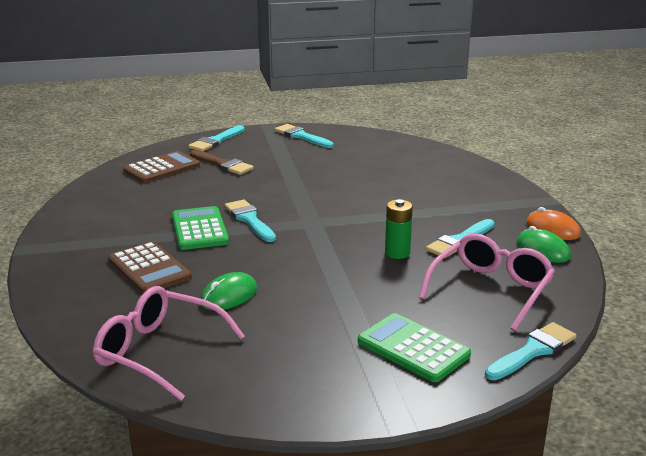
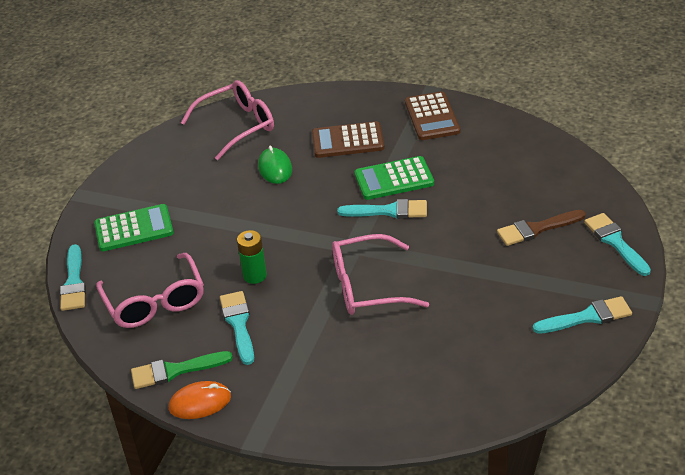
camera: 125 degrees right, 15 degrees up
(162, 168) = (554, 186): brown calculator -> brown calculator (432, 117)
(199, 229) = (394, 179): green calculator -> green calculator turned 150 degrees clockwise
(353, 204) = (367, 286): none -> pink glasses
(543, 250) = (175, 370): green mouse -> green brush

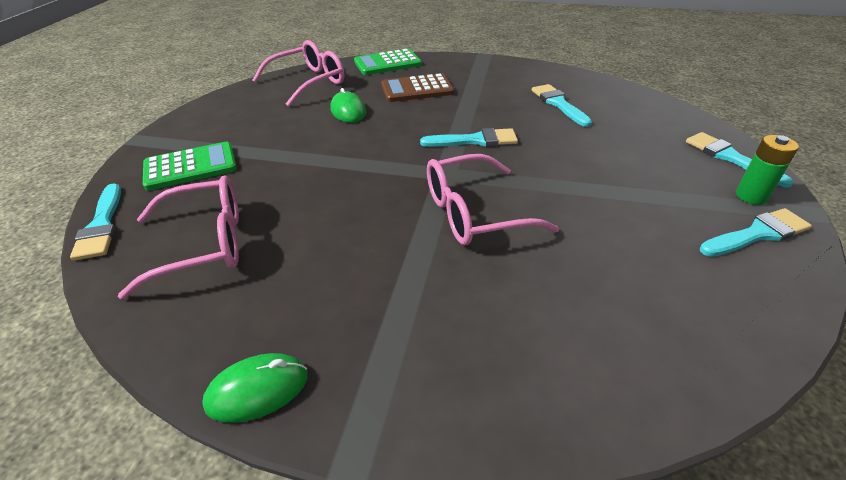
camera: 10 degrees left, 0 degrees up
(155, 302) = (204, 244): pink glasses -> pink glasses turned 75 degrees counterclockwise
(175, 370) = (222, 337): green brush -> none
(200, 403) = (257, 390): orange mouse -> green mouse
(238, 324) = (316, 265): turquoise brush -> turquoise brush (558, 104)
(255, 275) = (334, 207): green battery -> green battery (751, 196)
(394, 179) = (471, 115): green calculator -> green calculator (387, 63)
(432, 117) = (491, 71): brown calculator -> none
(536, 229) = (639, 149): brown brush -> none

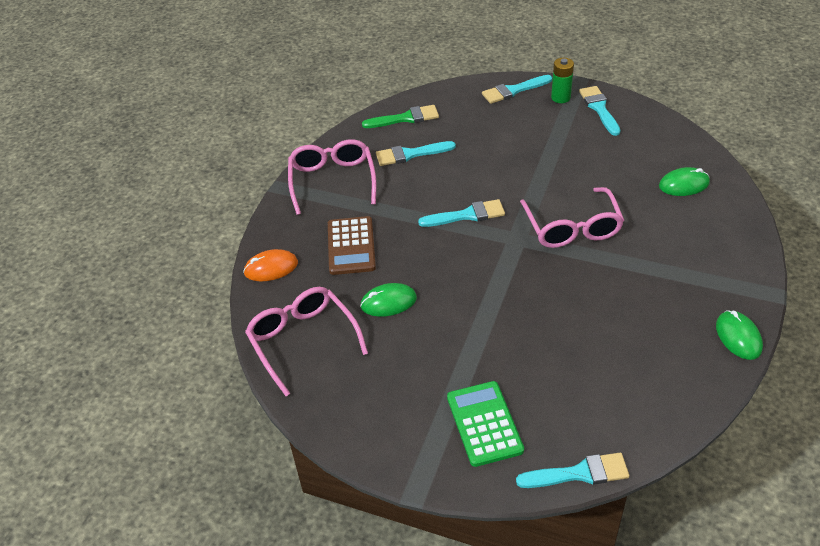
camera: 80 degrees left, 5 degrees up
(204, 244) = (606, 388): pink glasses -> pink glasses (332, 181)
(387, 63) = (271, 268): green calculator -> orange mouse
(475, 140) = (467, 215): turquoise brush -> turquoise brush turned 75 degrees clockwise
(616, 96) = (405, 118): none -> green brush
(618, 334) = (684, 184): none -> green mouse

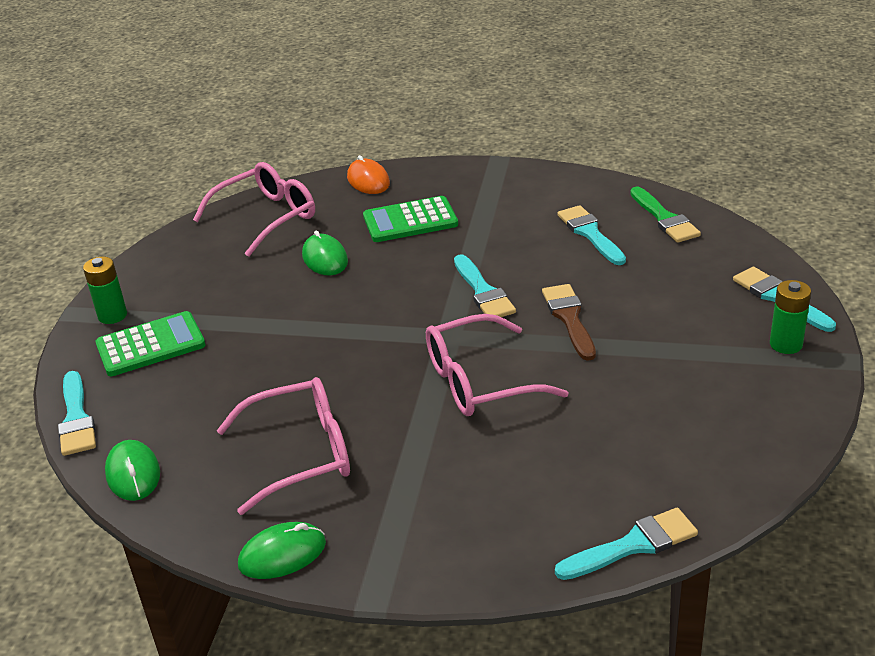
camera: 80 degrees right, 10 degrees down
(332, 181) = (520, 190): pink glasses -> pink glasses (301, 454)
(351, 246) = (410, 221): brown calculator -> green calculator
(429, 457) = (112, 315): none -> green battery
(511, 178) = (569, 318): none -> brown brush
(599, 108) = (777, 386): turquoise brush -> turquoise brush (633, 545)
(684, 184) = (612, 490): green mouse -> green mouse (133, 473)

